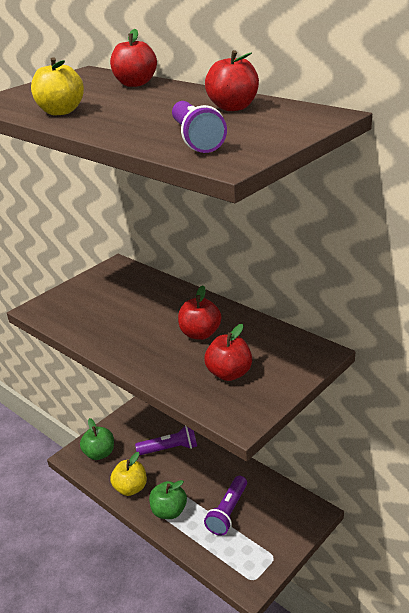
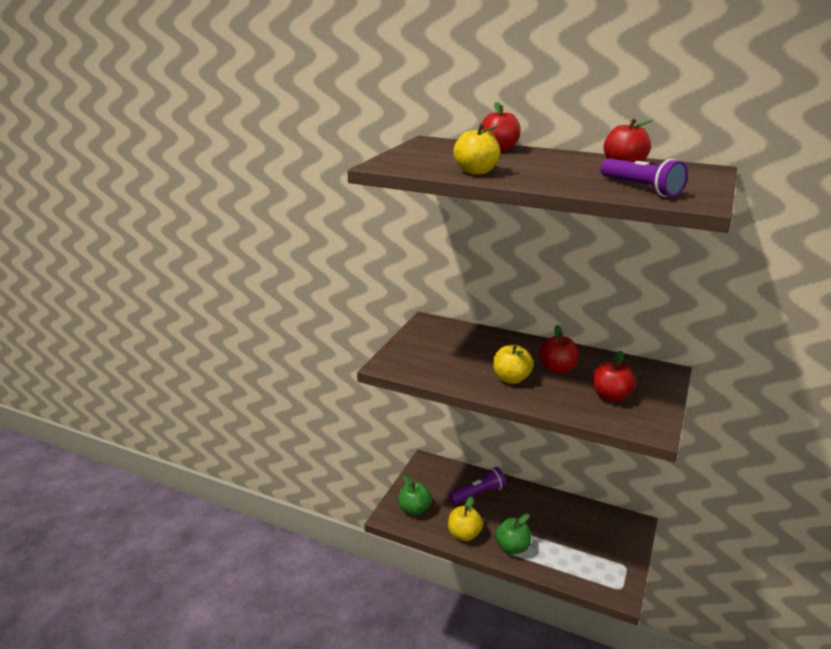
camera: 20 degrees left, 5 degrees down
(143, 339) = (511, 379): none -> yellow apple
(228, 512) = (564, 537): purple flashlight -> none

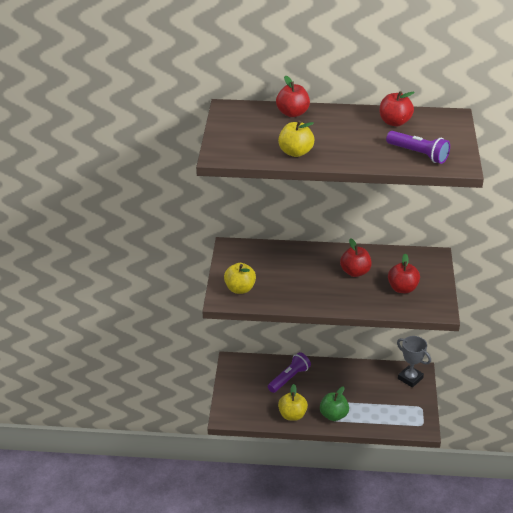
camera: 20 degrees left, 10 degrees up
(414, 509) = (243, 405): green apple -> none
(511, 379) = (325, 289): yellow apple -> yellow apple (240, 289)
(622, 528) = (410, 378): none -> grey trophy

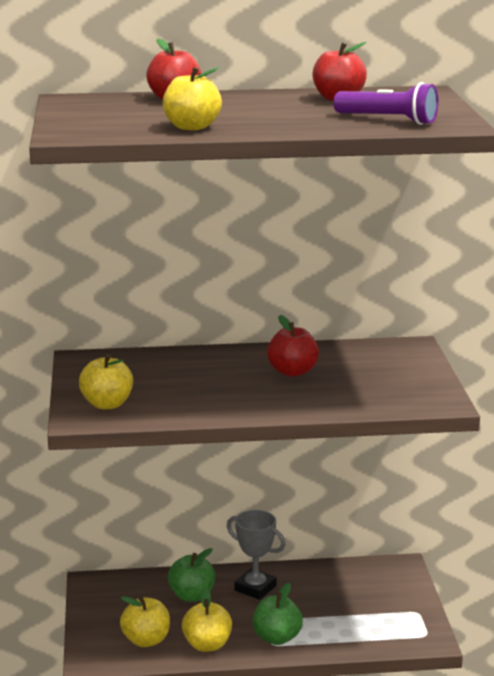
camera: 10 degrees left, 15 degrees down
(258, 407) = (146, 640): none -> yellow apple
(289, 378) = (192, 596): purple flashlight -> green apple
(402, 288) = (374, 384): red apple -> none
(410, 378) = (389, 576): grey trophy -> grey trophy (255, 588)

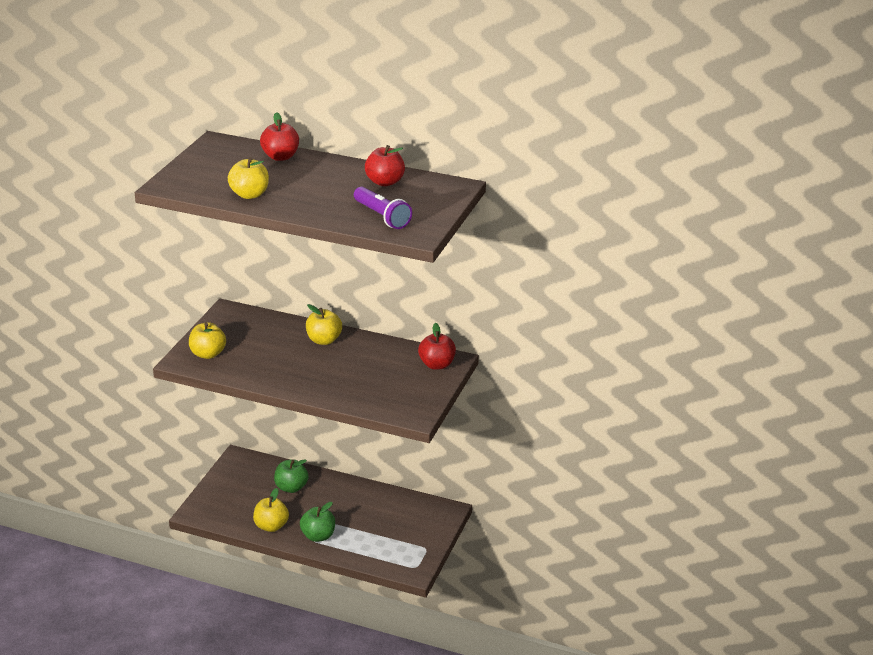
camera: 25 degrees right, 10 degrees up
(146, 640) = (237, 510): yellow apple -> yellow apple (324, 340)
(255, 588) = (336, 495): grey trophy -> none
(292, 372) = (348, 360): red apple -> red apple (436, 365)

